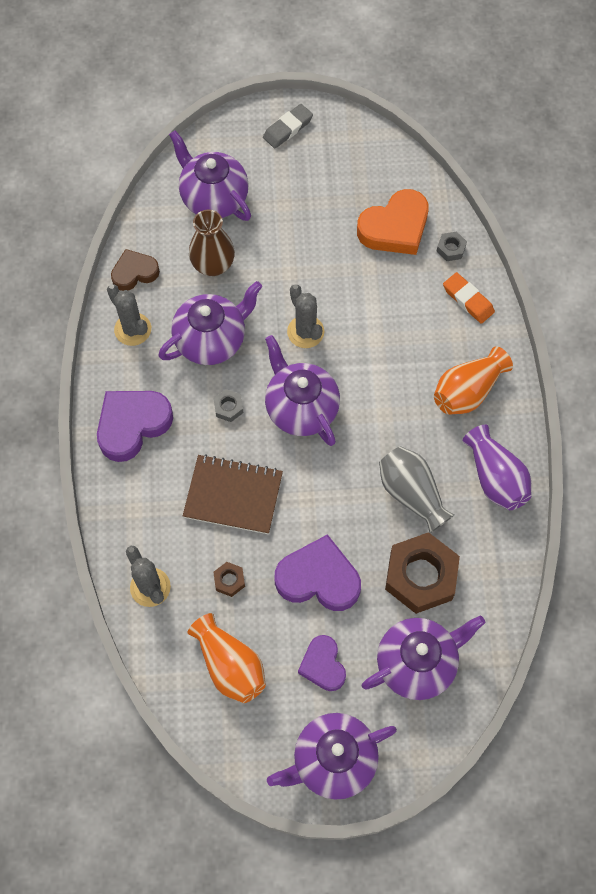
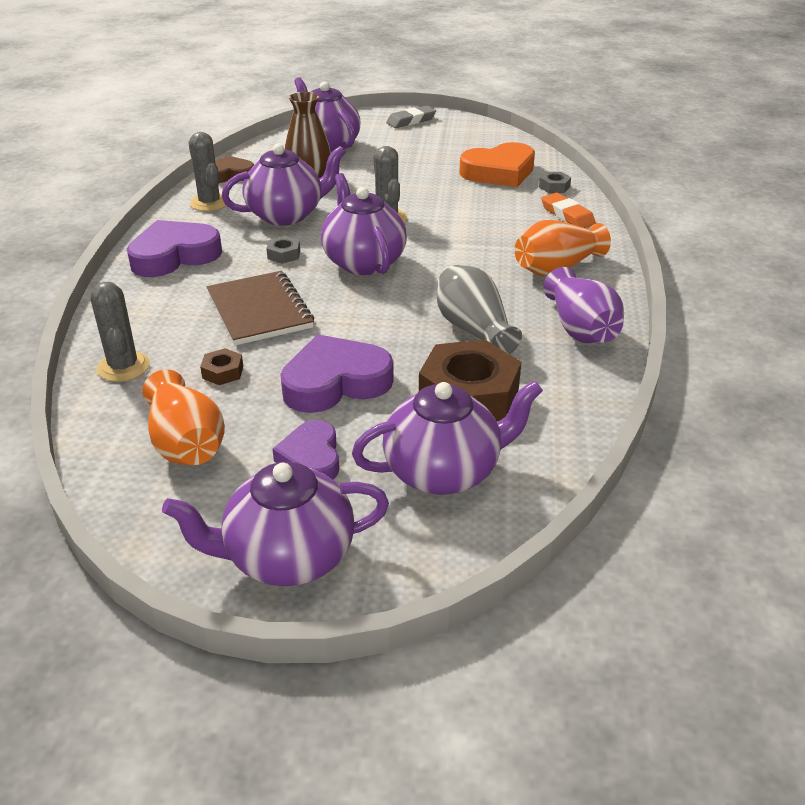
camera: 10 degrees right, 30 degrees down
(233, 495) = (260, 311): brown notebook -> brown notebook turned 45 degrees clockwise
(318, 578) = (335, 382): purple heart -> purple heart turned 45 degrees counterclockwise

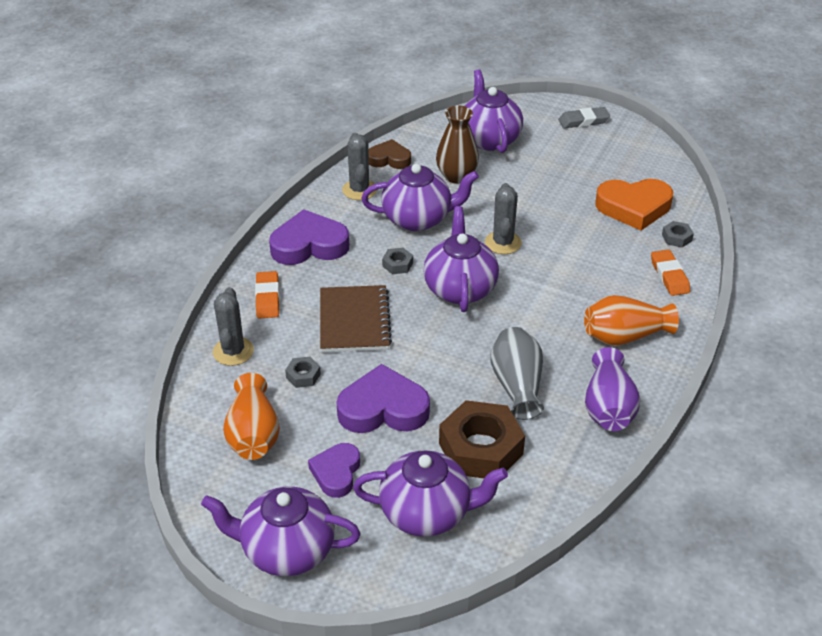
camera: 20 degrees right, 5 degrees up
(145, 310) = (267, 298): none -> orange eraser
(223, 372) = (303, 376): brown nut -> grey nut

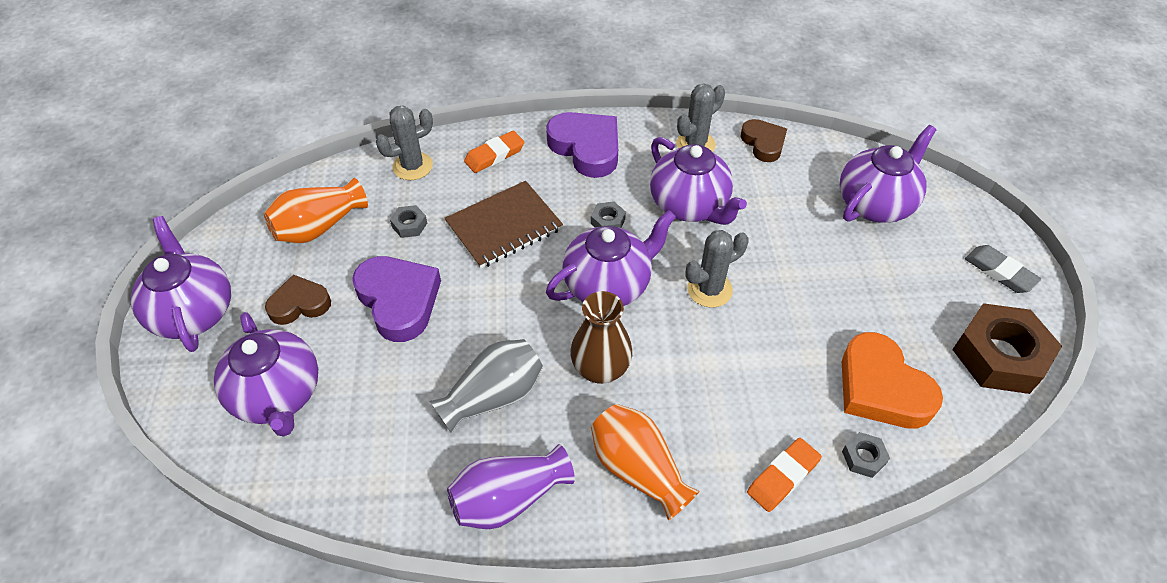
camera: 60 degrees right, 10 degrees up
(336, 473) = (299, 304): purple heart -> brown heart
(456, 176) = (785, 205): brown vase -> brown vase (600, 369)
(480, 448) = (384, 403): brown nut -> brown nut (999, 356)

